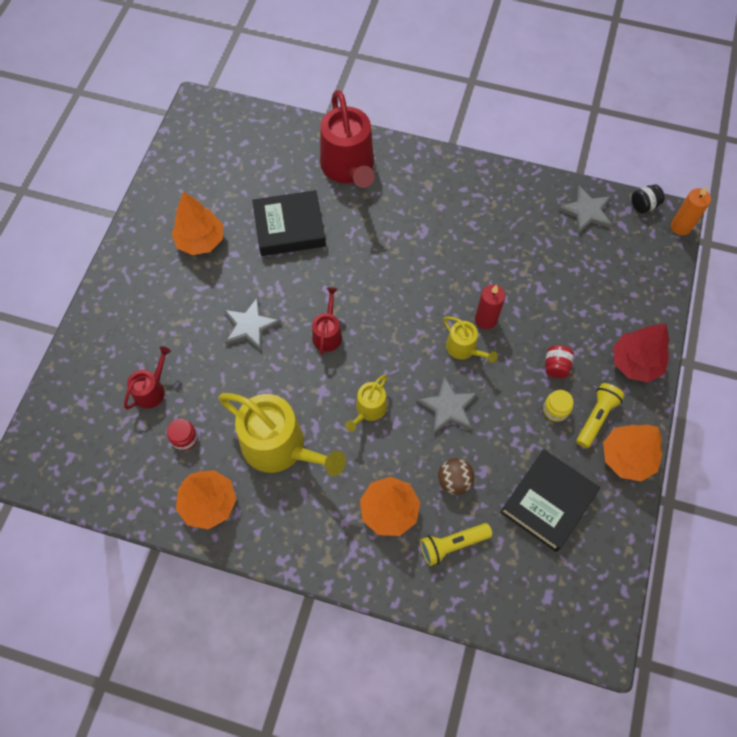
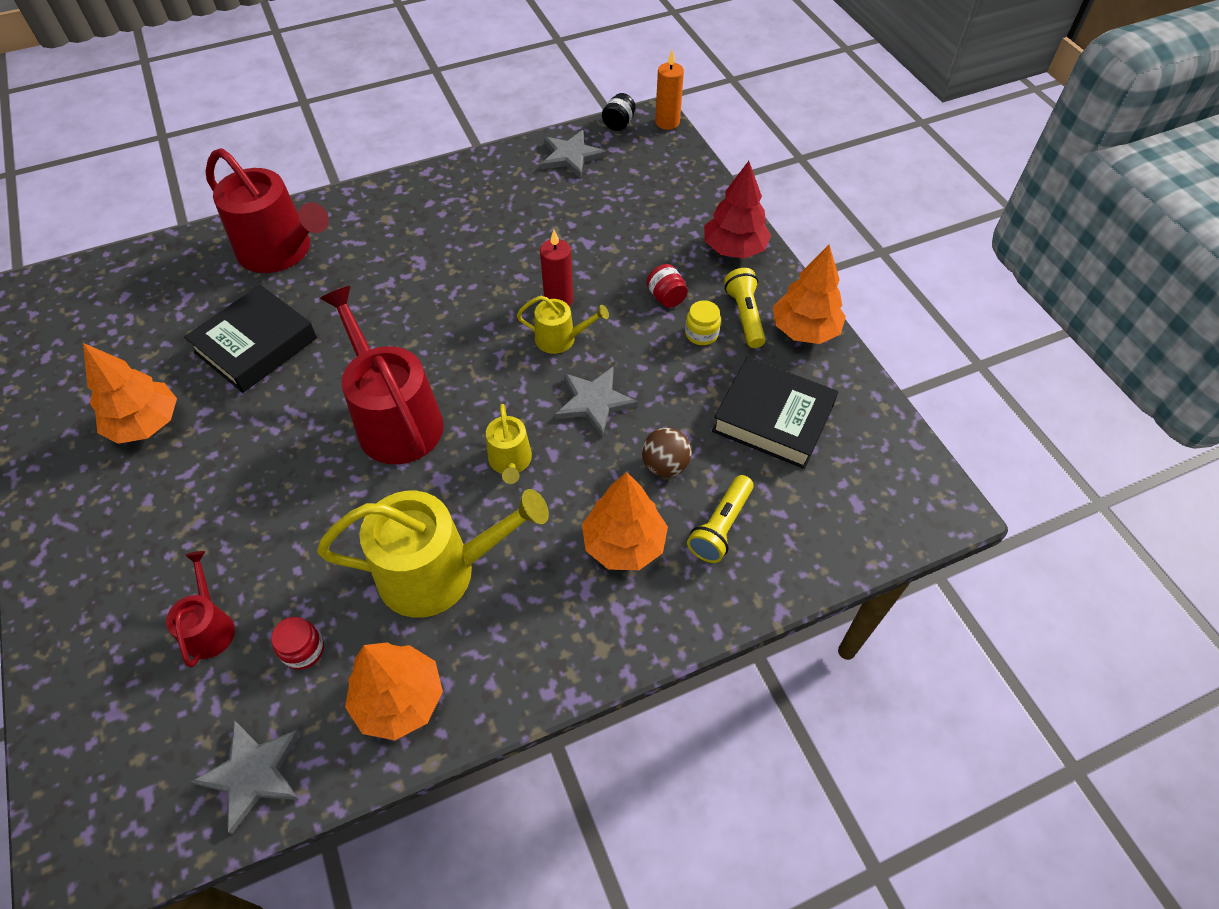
camera: 40 degrees left, 10 degrees down
(250, 326) = (289, 471): grey star -> grey star (253, 773)
(327, 334) = (395, 419): red watering can -> red watering can, size x1.99
(547, 502) = (773, 419): black book -> black book turned 60 degrees counterclockwise

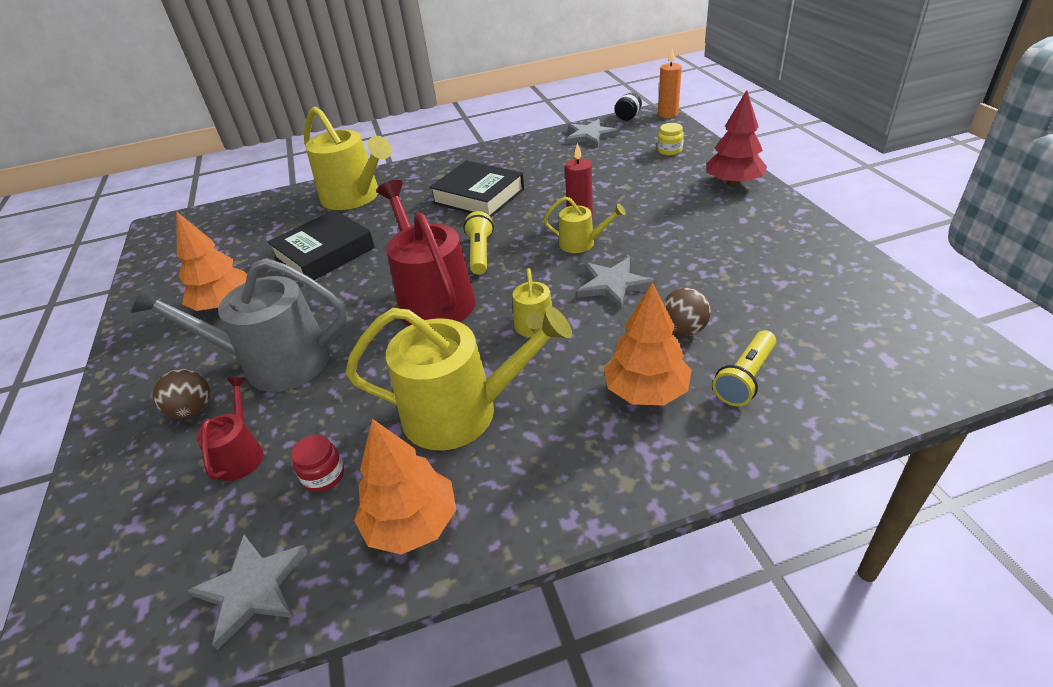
camera: 10 degrees right, 15 degrees down
(143, 573) = (192, 410): none -> brown ball
(225, 509) = (275, 363): none -> grey watering can
(281, 251) = (355, 197): red watering can -> yellow watering can
(666, 297) = (675, 214): red jar -> none
(701, 334) = (709, 237): yellow jar -> yellow jar (669, 150)
(745, 316) = (749, 224): yellow flashlight -> yellow flashlight (480, 253)
(773, 419) = (787, 294): black book -> black book (478, 196)
(804, 330) = (807, 232): orange tree -> none

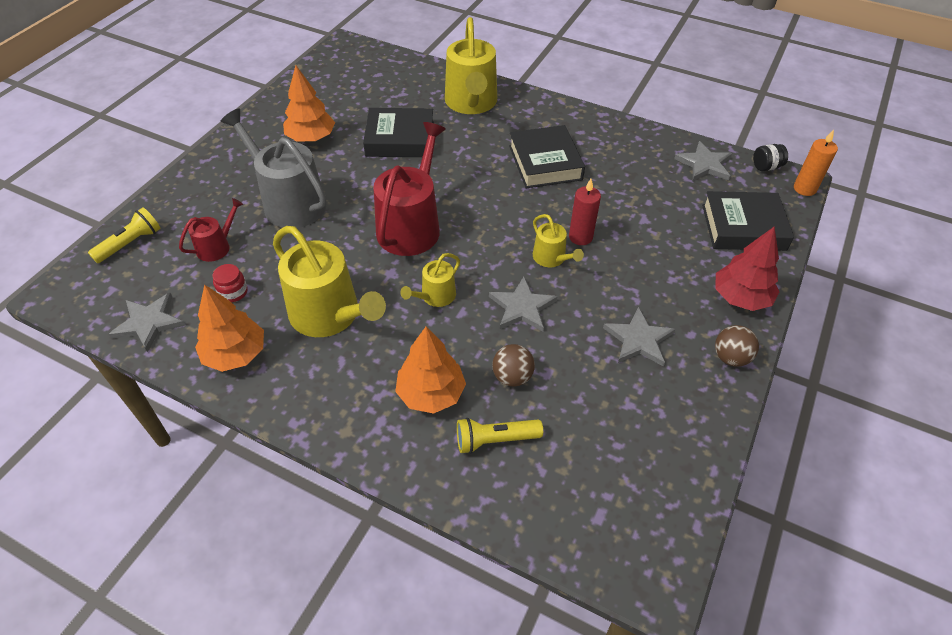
camera: 40 degrees right, 10 degrees up
(192, 410) = (226, 200): brown ball -> brown ball (730, 357)
(480, 253) = (481, 213): yellow flashlight -> yellow flashlight (130, 243)
(669, 150) = (743, 227): yellow jar -> black book
(720, 245) = (638, 339): none -> grey star

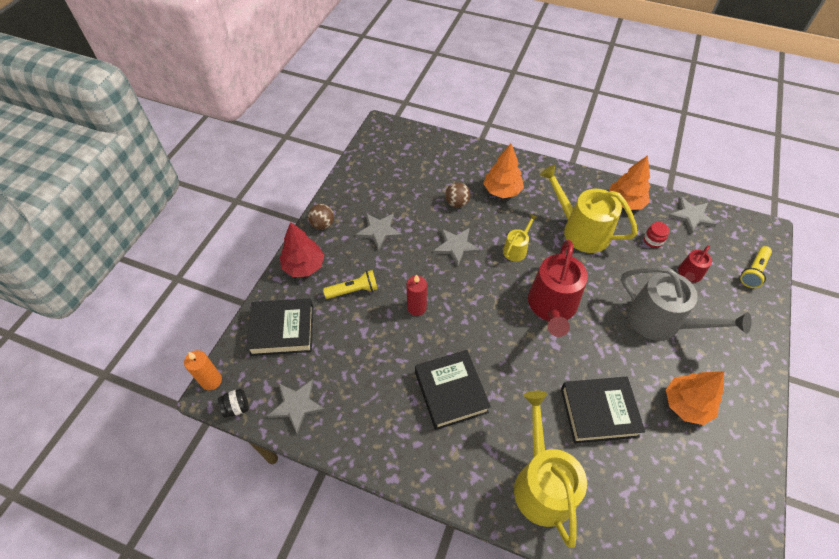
camera: 175 degrees right, 5 degrees up
(495, 440) = (462, 172): yellow flashlight -> yellow flashlight (353, 290)
(551, 258) = (438, 286): yellow watering can -> none

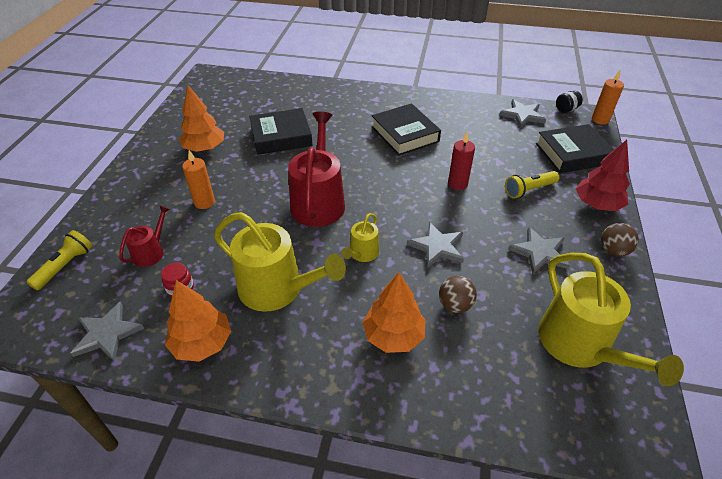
camera: 170 degrees right, 10 degrees down
(541, 483) = (328, 101): yellow watering can -> yellow watering can (580, 345)
(661, 321) = (204, 202): grey watering can -> orange candle

